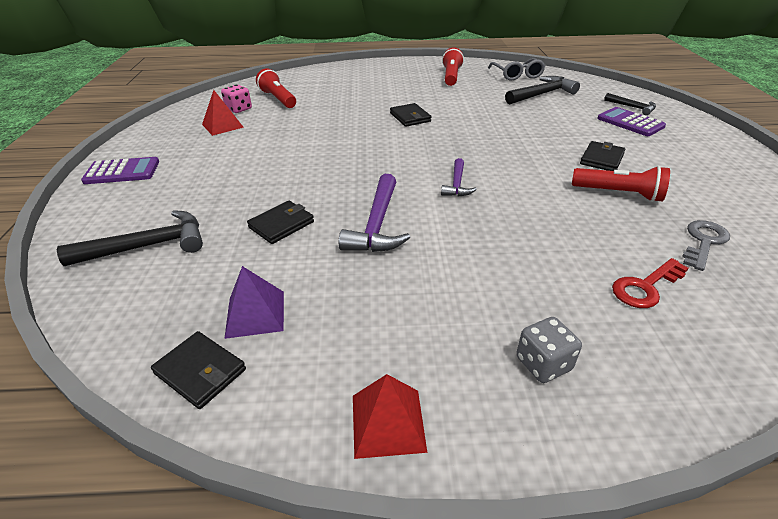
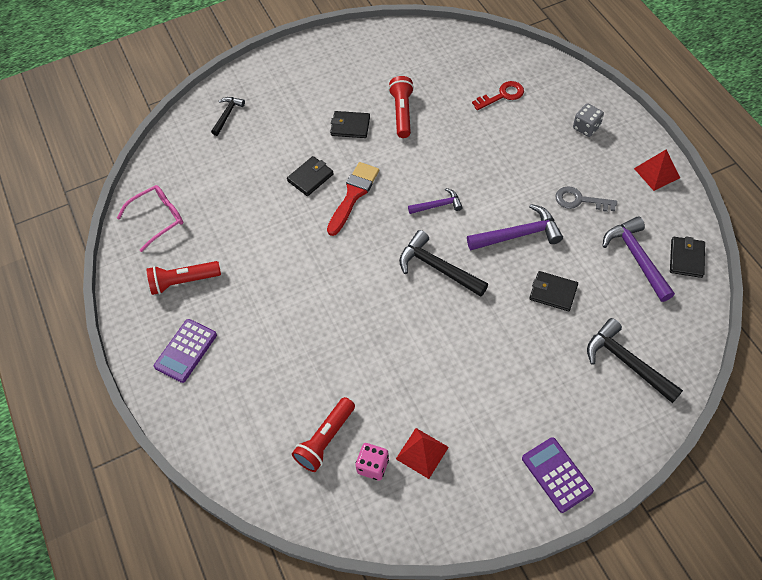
camera: 110 degrees left, 20 degrees up
(255, 314) = (637, 258): purple pyramid -> purple hammer
(410, 117) = (323, 281): black wallet -> black wallet (310, 177)
(499, 144) = (353, 195): none -> red brush
(517, 75) = (158, 218): grey glasses -> pink glasses
(542, 94) = (215, 186): black hammer -> black hammer (438, 268)
(630, 122) = (266, 114): purple calculator -> purple calculator (186, 351)
(645, 287) = (502, 95): red key -> red key turned 60 degrees counterclockwise
(704, 242) = (441, 72): grey key -> grey key (579, 200)

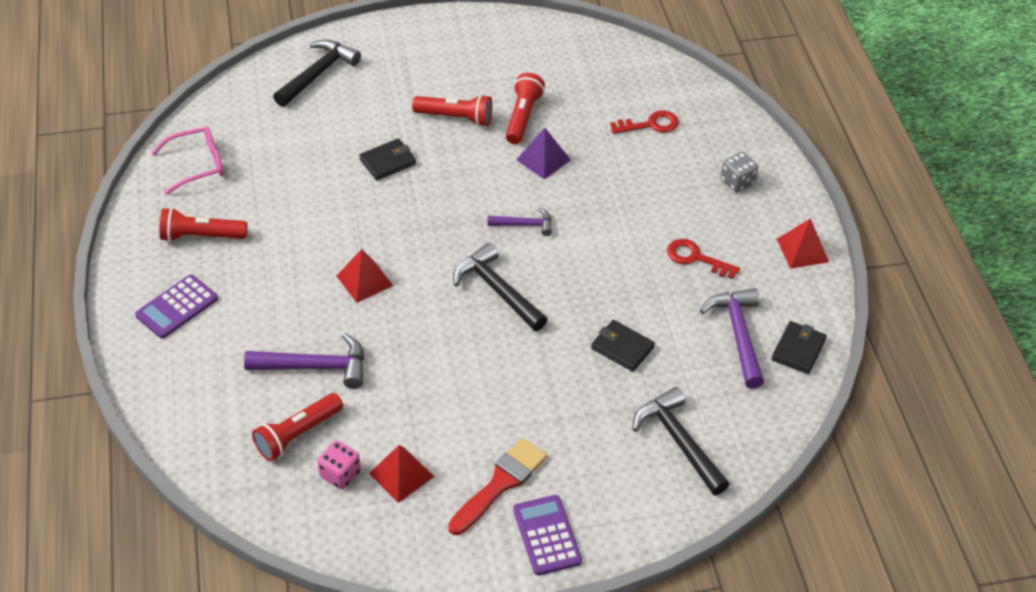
camera: 10 degrees right, 10 degrees down
(227, 115) = (318, 74): black hammer -> black hammer, size x1.70
(329, 287) = (364, 280): none -> red pyramid
(350, 126) = (456, 118): black wallet -> red flashlight
(353, 195) = (430, 191): red brush -> red brush (500, 483)
(431, 145) = (543, 159): none -> purple pyramid
(518, 235) = (607, 278): purple hammer -> purple hammer (315, 367)
(579, 200) = (696, 258): grey key -> red key

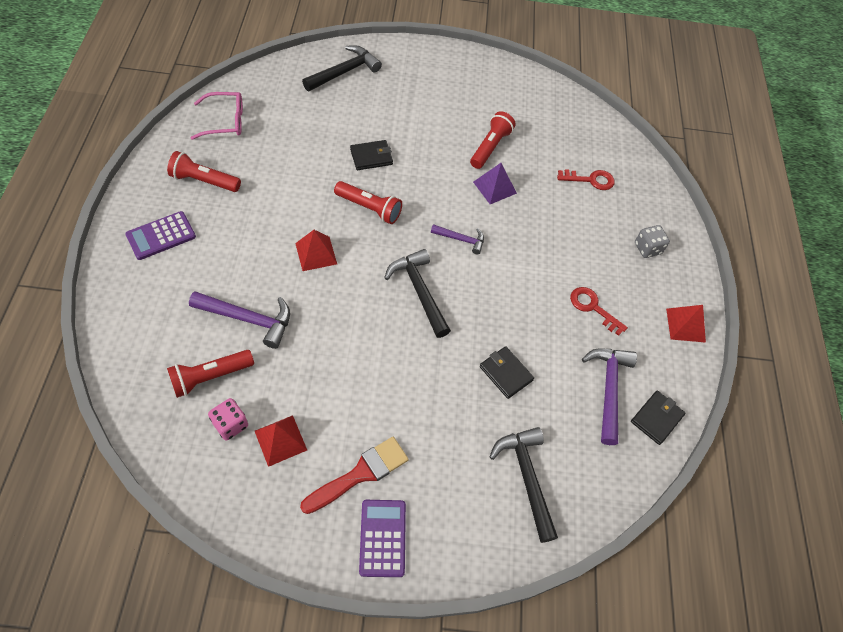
camera: 10 degrees right, 10 degrees up
(456, 118) = (437, 134): red flashlight -> red flashlight (369, 208)

